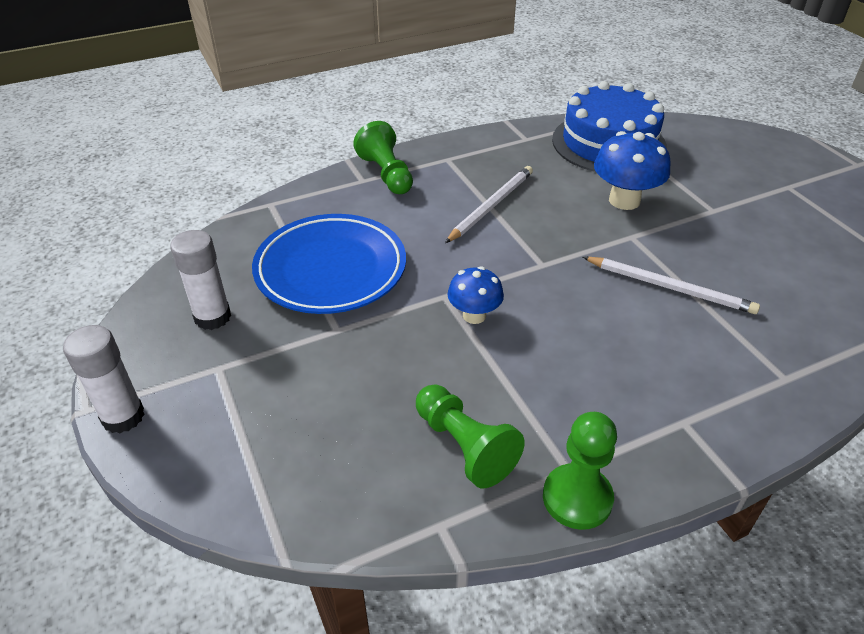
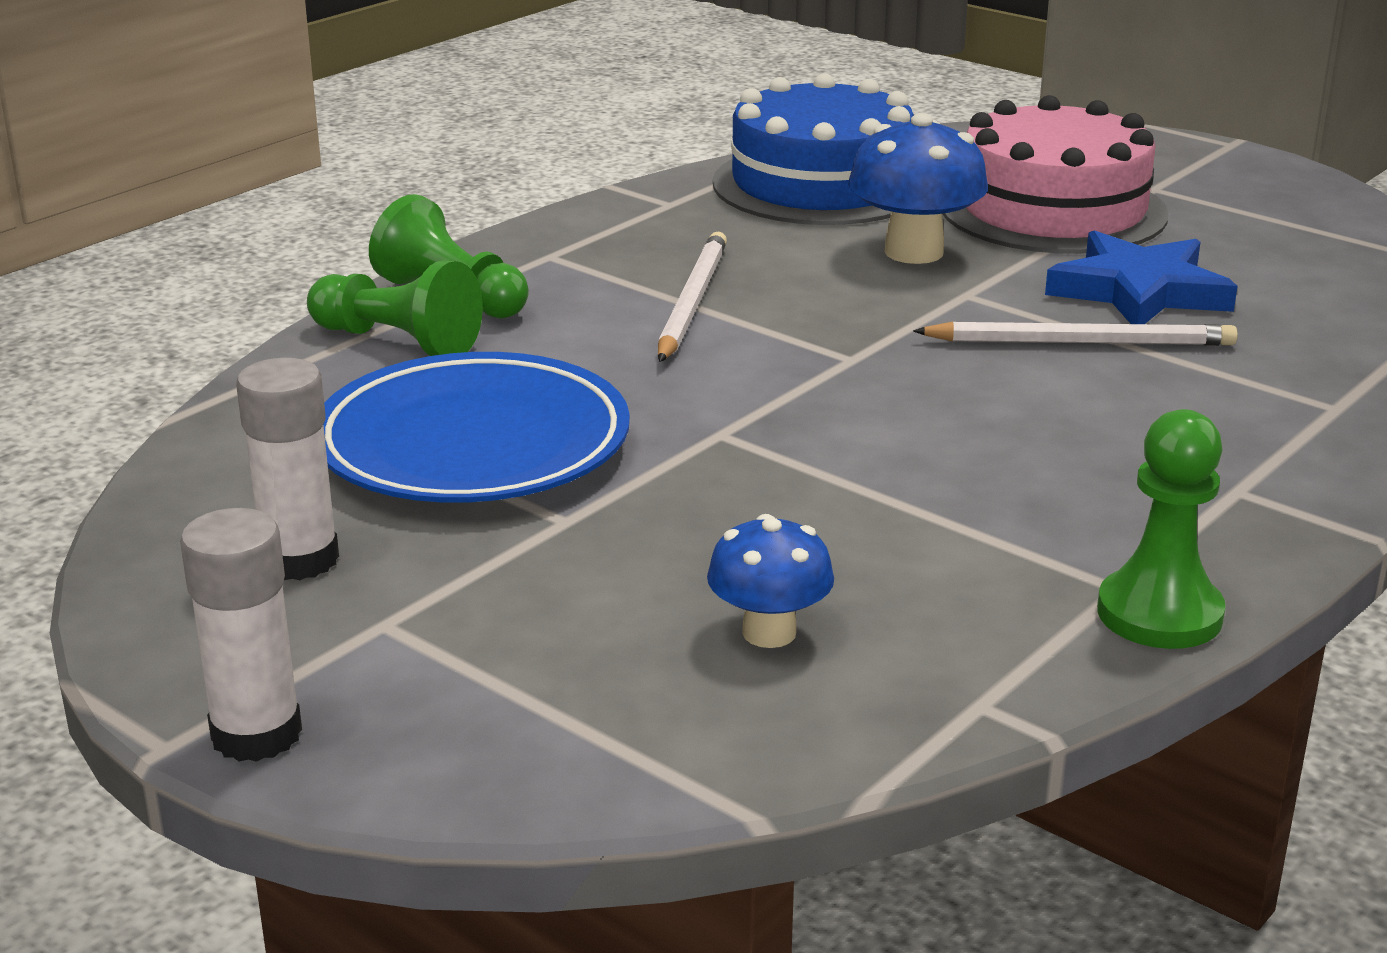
camera: 25 degrees left, 15 degrees down
(464, 446) = (931, 604): green pawn -> green pawn (397, 342)
(474, 315) = (795, 445): blue mushroom -> blue mushroom (769, 632)
(719, 189) = (1053, 210): none -> pink cake
(728, 259) = (1138, 291): none -> blue star

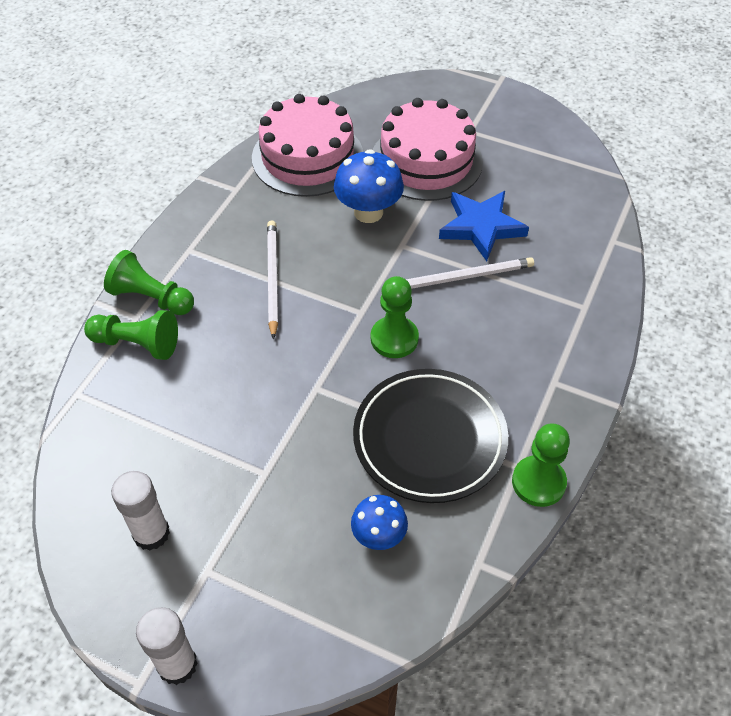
camera: 15 degrees left, 25 degrees up
(473, 445) = (203, 424): blue plate -> none
(821, 184) = (307, 157): blue cake -> pink cake
(906, 396) = (394, 338): none -> green pawn
(932, 525) = (429, 439): none -> black plate

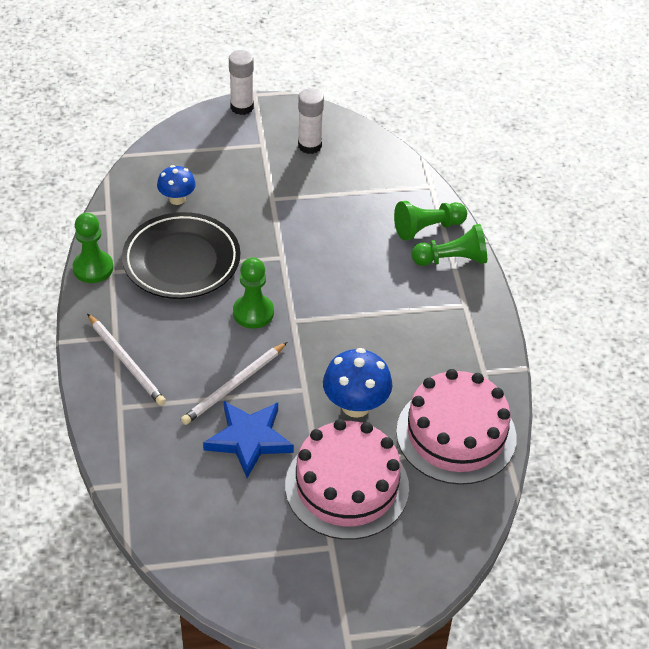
camera: 145 degrees right, 5 degrees down
(272, 278) = (381, 313): white pencil -> white pencil (126, 362)

